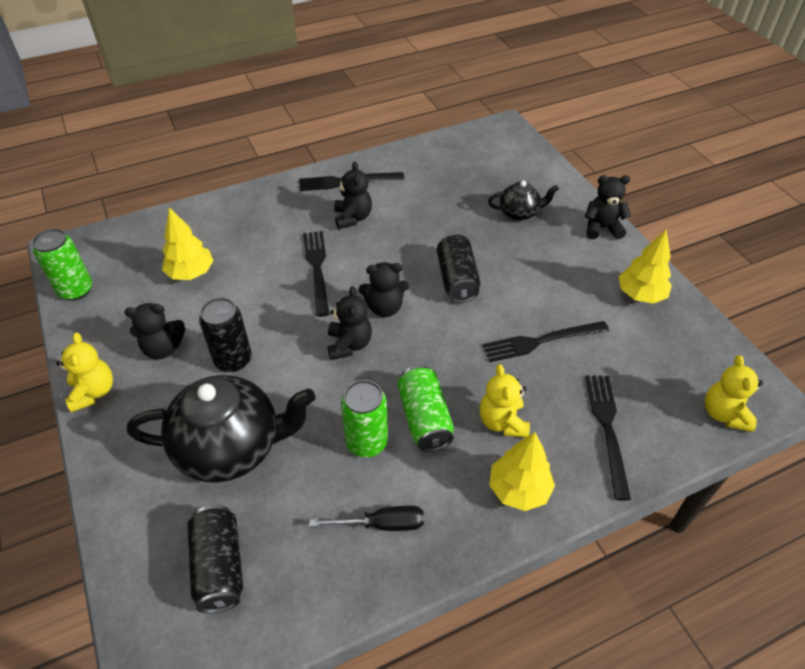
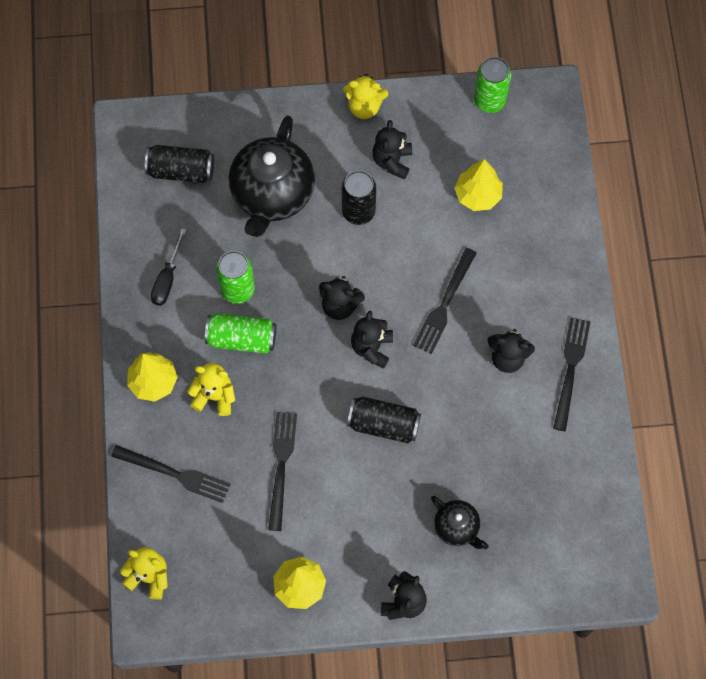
camera: 110 degrees right, 20 degrees up
(317, 268) = (444, 304): black fork -> black fork turned 105 degrees clockwise
(519, 213) = (457, 527): black teapot -> black teapot turned 60 degrees counterclockwise

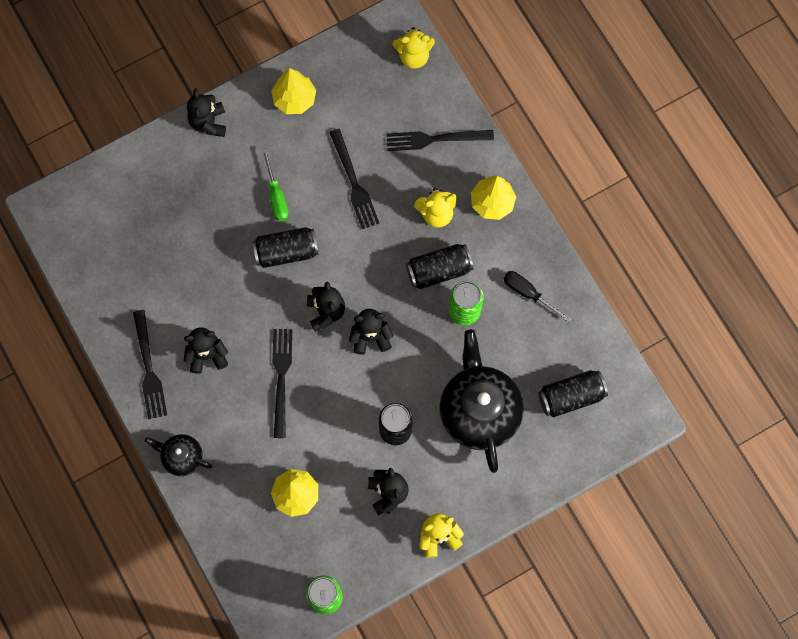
camera: 155 degrees right, 5 degrees up
(167, 279) = (528, 294): black screwdriver -> black screwdriver turned 45 degrees counterclockwise
(241, 339) = (439, 270): green can -> black can
(367, 488) = (276, 196): none -> green screwdriver
(457, 527) = (190, 196): black teapot -> black teapot (182, 457)

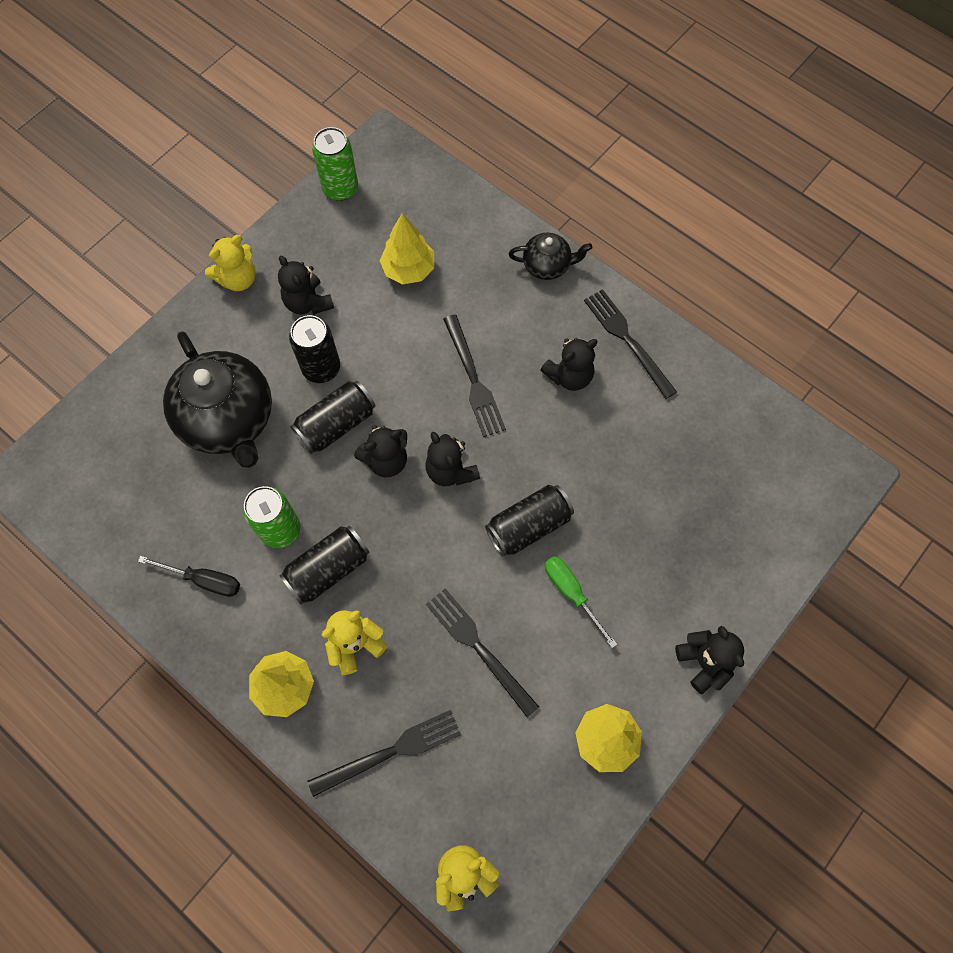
camera: 160 degrees right, 5 degrees down
(571, 396) = (121, 473): black can -> black can (336, 424)

